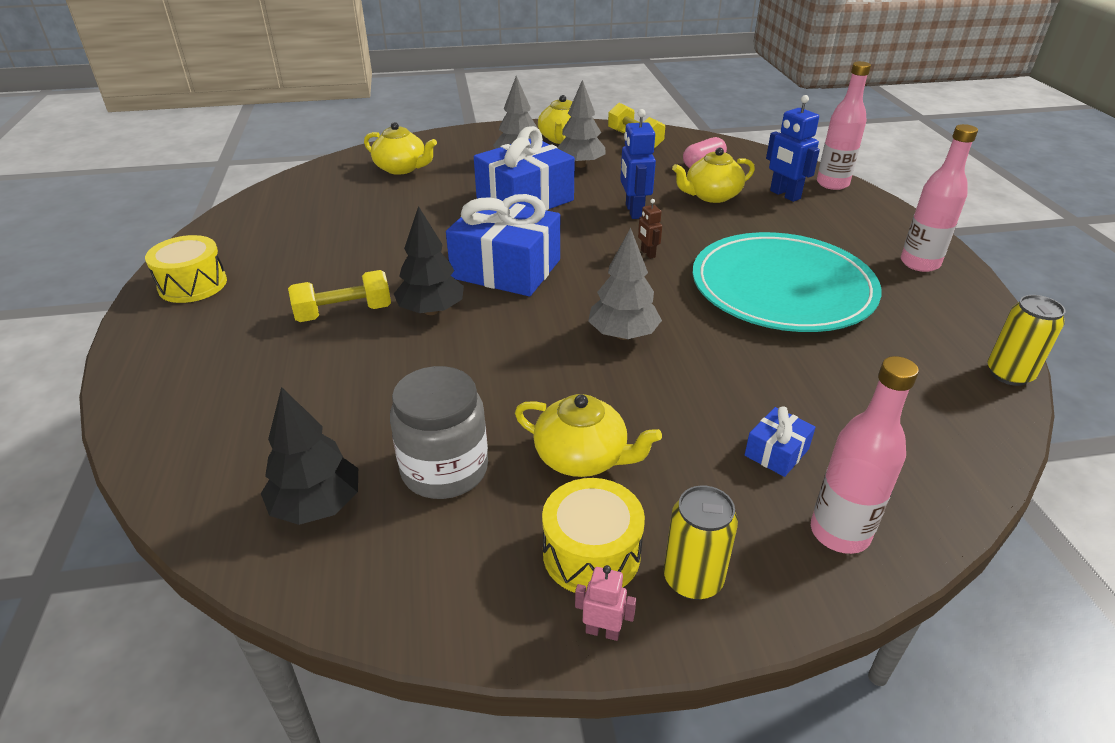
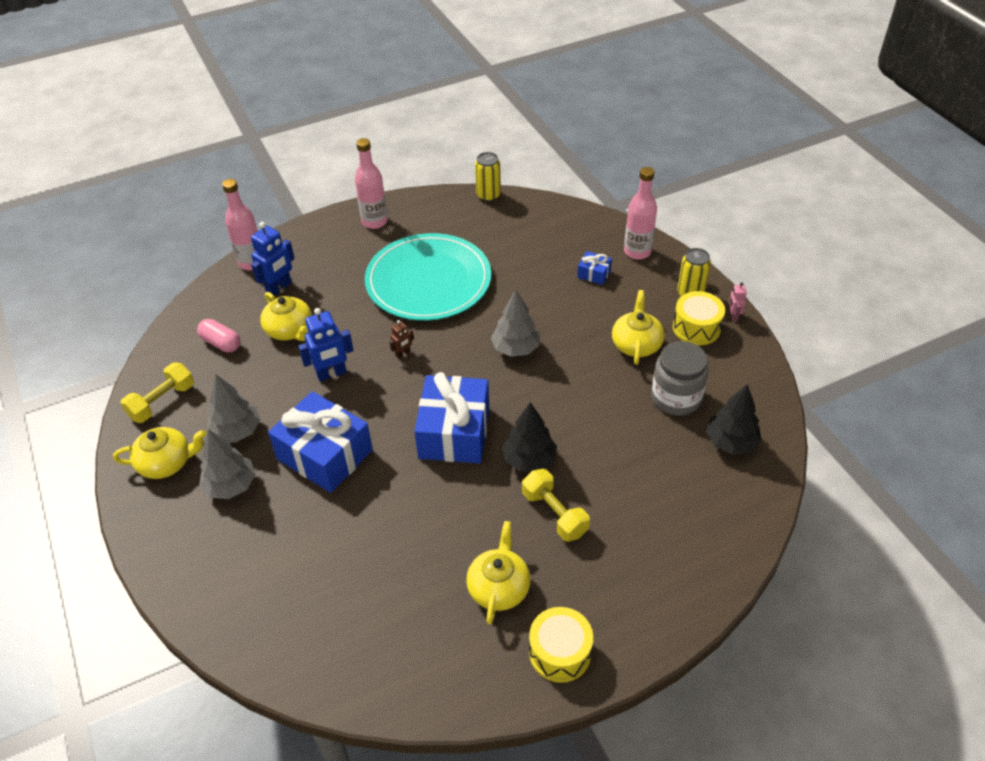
camera: 105 degrees left, 10 degrees up
(402, 168) = (269, 588): yellow teapot -> yellow teapot (499, 587)

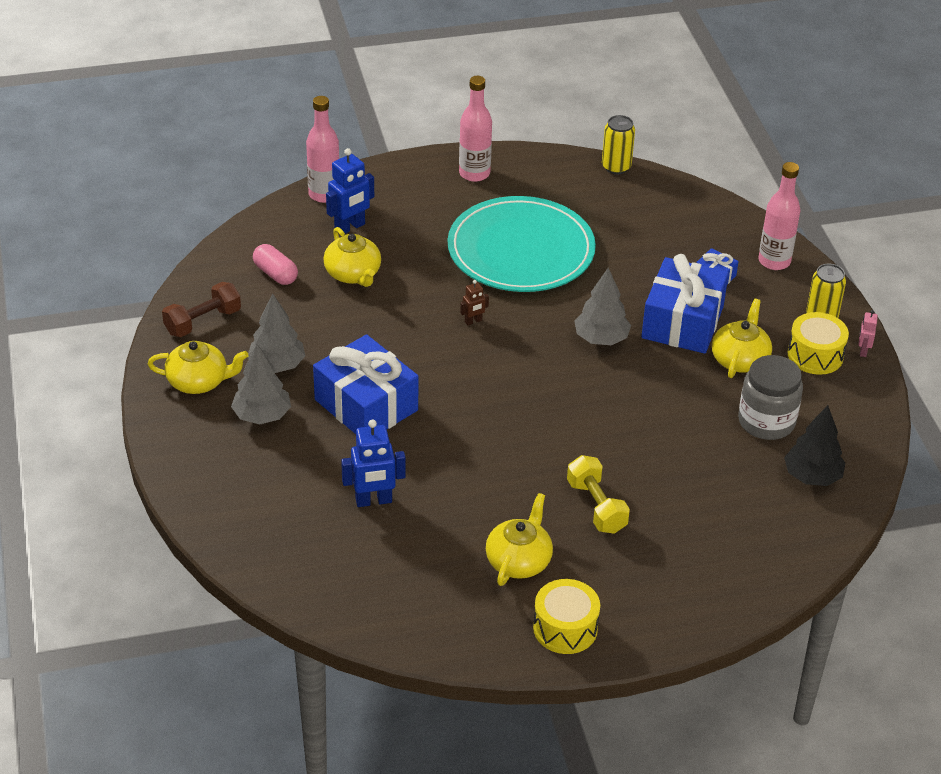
camera: 10 degrees right, 5 degrees down
(162, 402) = (203, 321): yellow dumbbell -> brown dumbbell
(332, 374) = (390, 327): blue robot -> blue robot (373, 501)
(454, 432) = (510, 410): blue gift -> blue gift (682, 322)
(529, 459) = (584, 451): black tree -> none

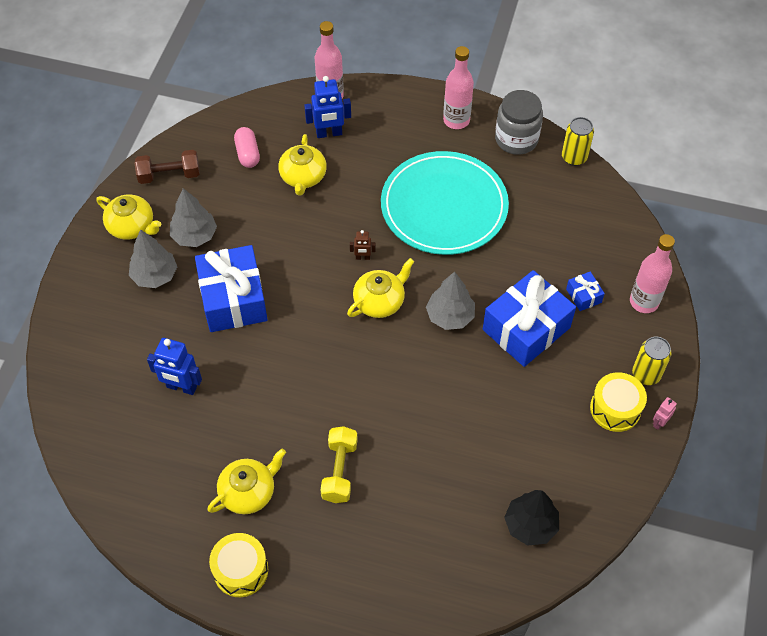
camera: 30 degrees right, 15 degrees up
(739, 359) = (548, 385): yellow teapot -> yellow teapot (380, 301)
(766, 421) = (529, 454): grey jar -> grey jar (516, 139)

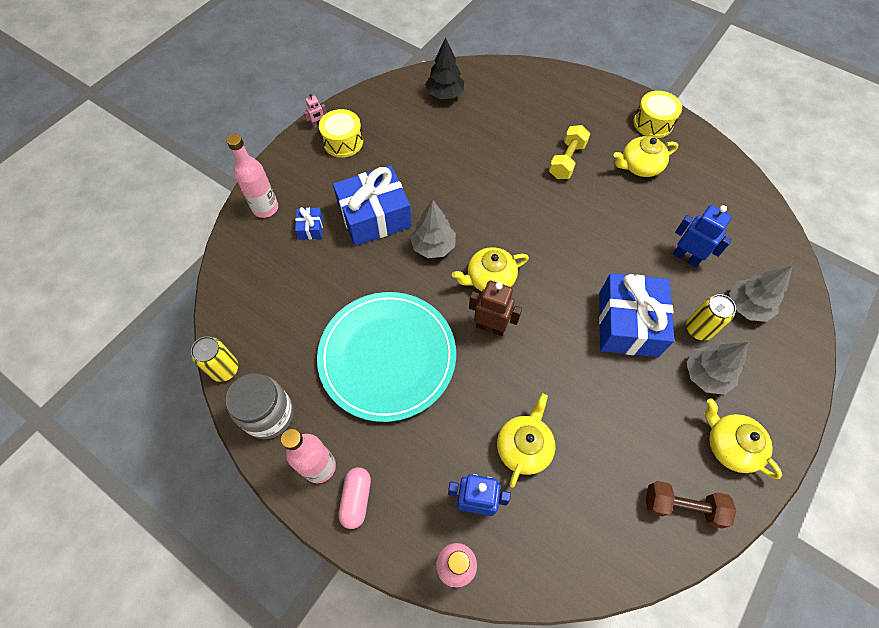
camera: 160 degrees left, 5 degrees up
(194, 236) = (659, 409): grey tree -> grey tree (747, 306)
(247, 154) = (581, 506): pink capsule -> pink capsule (356, 499)
(362, 257) = (490, 327): brown robot -> brown robot, size x1.89
(646, 374) = (304, 157): yellow can -> yellow can (698, 329)

